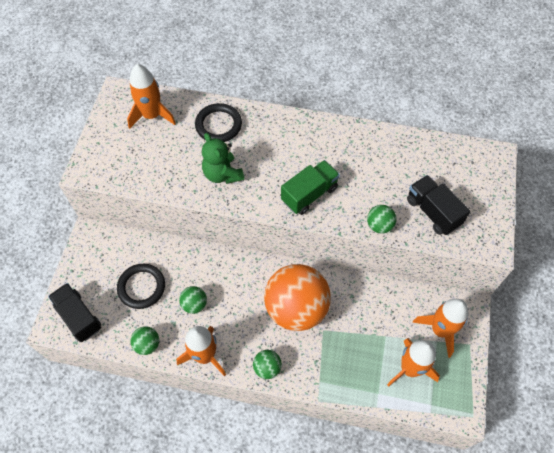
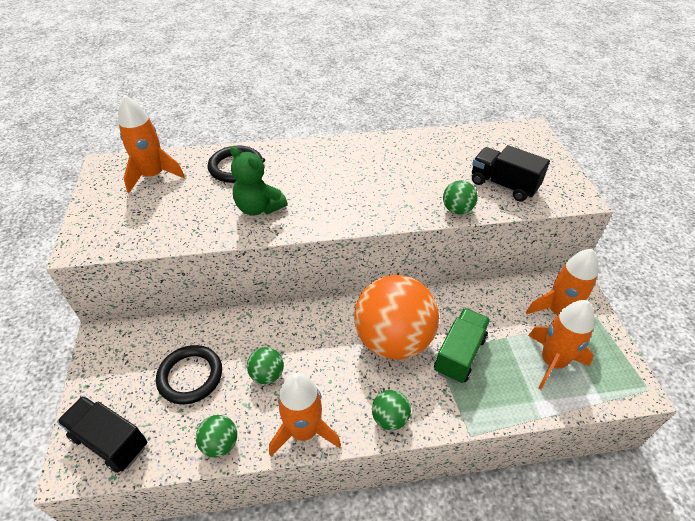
camera: 20 degrees left, 15 degrees down
(309, 194) = (367, 202): green truck -> green truck (459, 354)

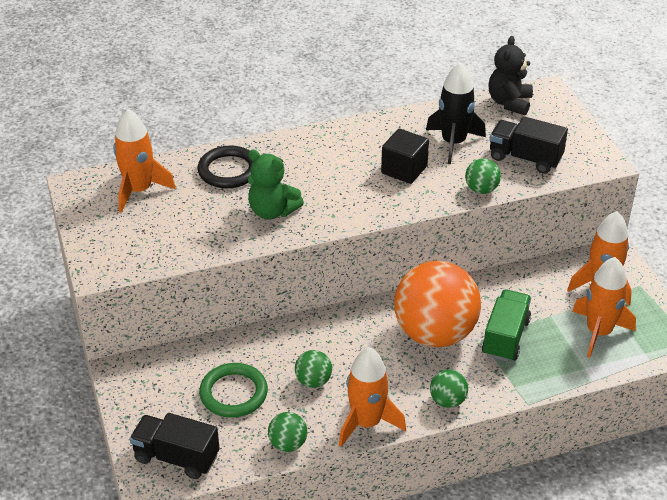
camera: 10 degrees left, 5 degrees down
(190, 376) = (233, 393): black ring -> green ring
(389, 183) = (404, 170): none -> black cube
(439, 164) = (453, 143): none -> black rocket
(496, 135) = (509, 103): none -> black teddy bear

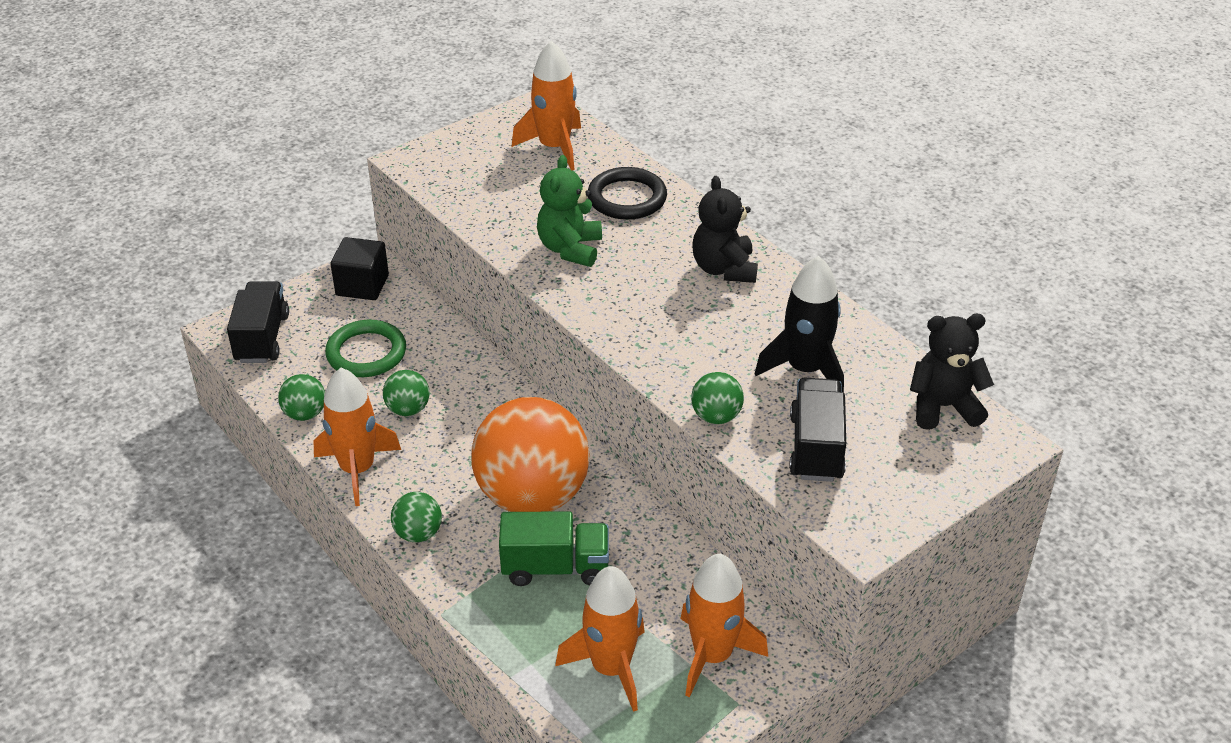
camera: 70 degrees right, 0 degrees up
(336, 148) = (724, 269): none -> black teddy bear
(404, 170) = (715, 336): black cube -> black cube (362, 285)

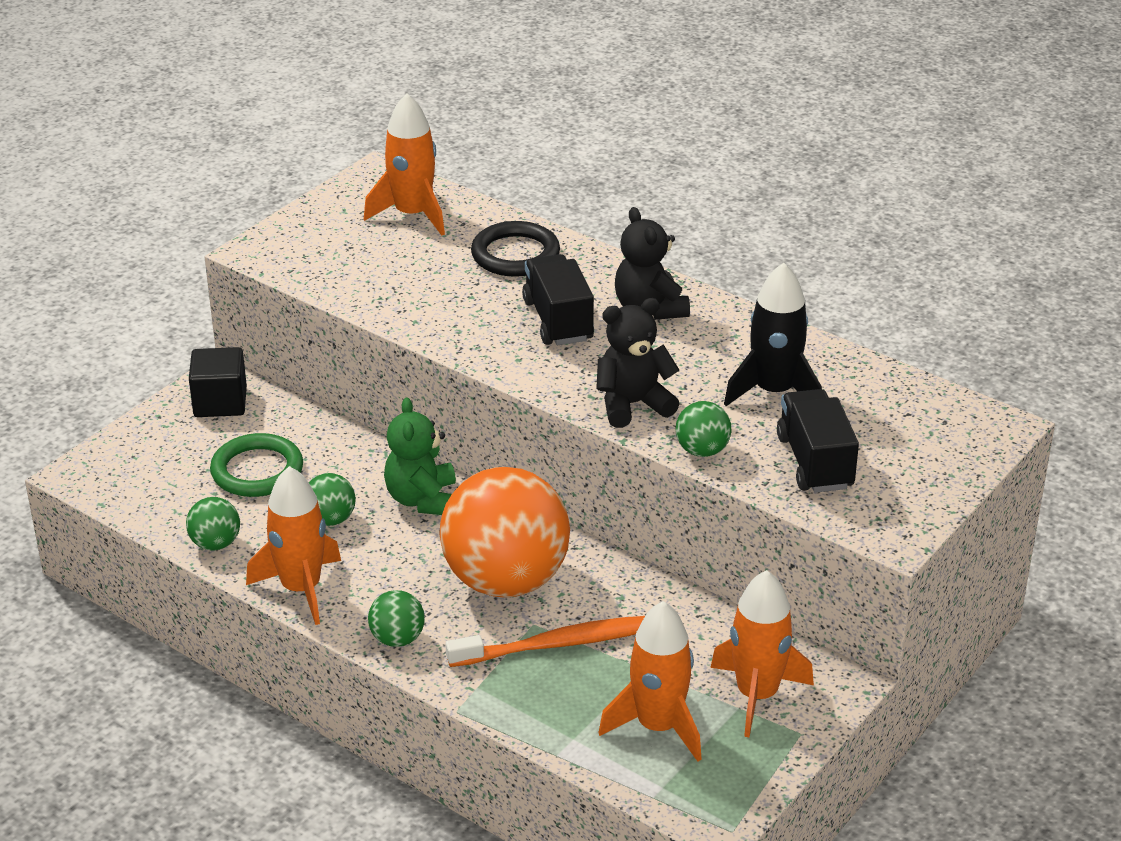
camera: 15 degrees left, 5 degrees down
(262, 338) = (128, 475): black truck -> black truck (558, 320)
(555, 567) = (560, 644): green truck -> orange toothbrush
(570, 249) = (476, 314): green teddy bear -> green teddy bear (422, 500)
(943, 407) = (925, 404): black teddy bear -> black teddy bear (633, 404)

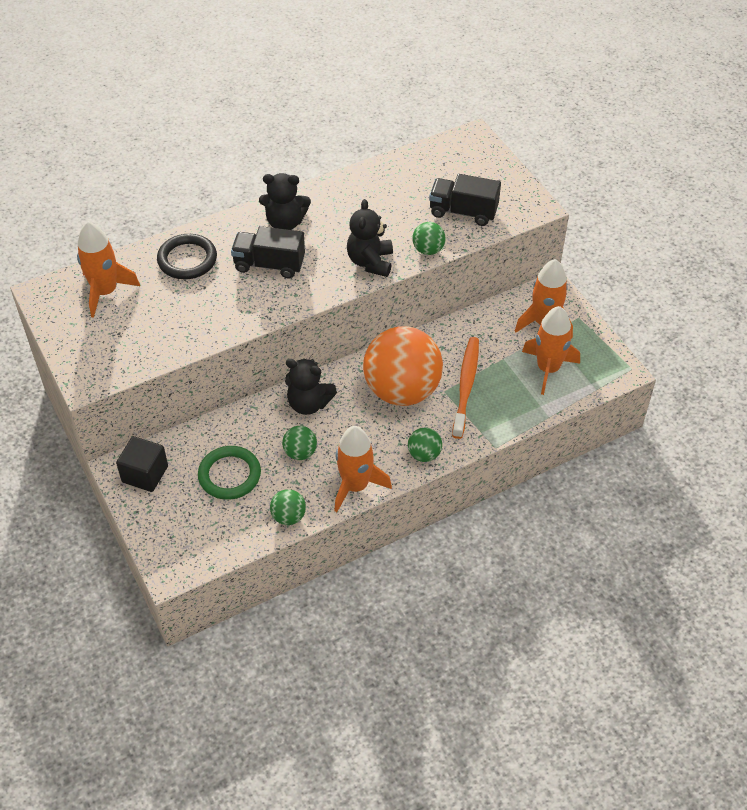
camera: 65 degrees left, 15 degrees up
(422, 500) = (309, 403): green teddy bear -> black teddy bear
(773, 392) = (394, 203): black rocket -> none

